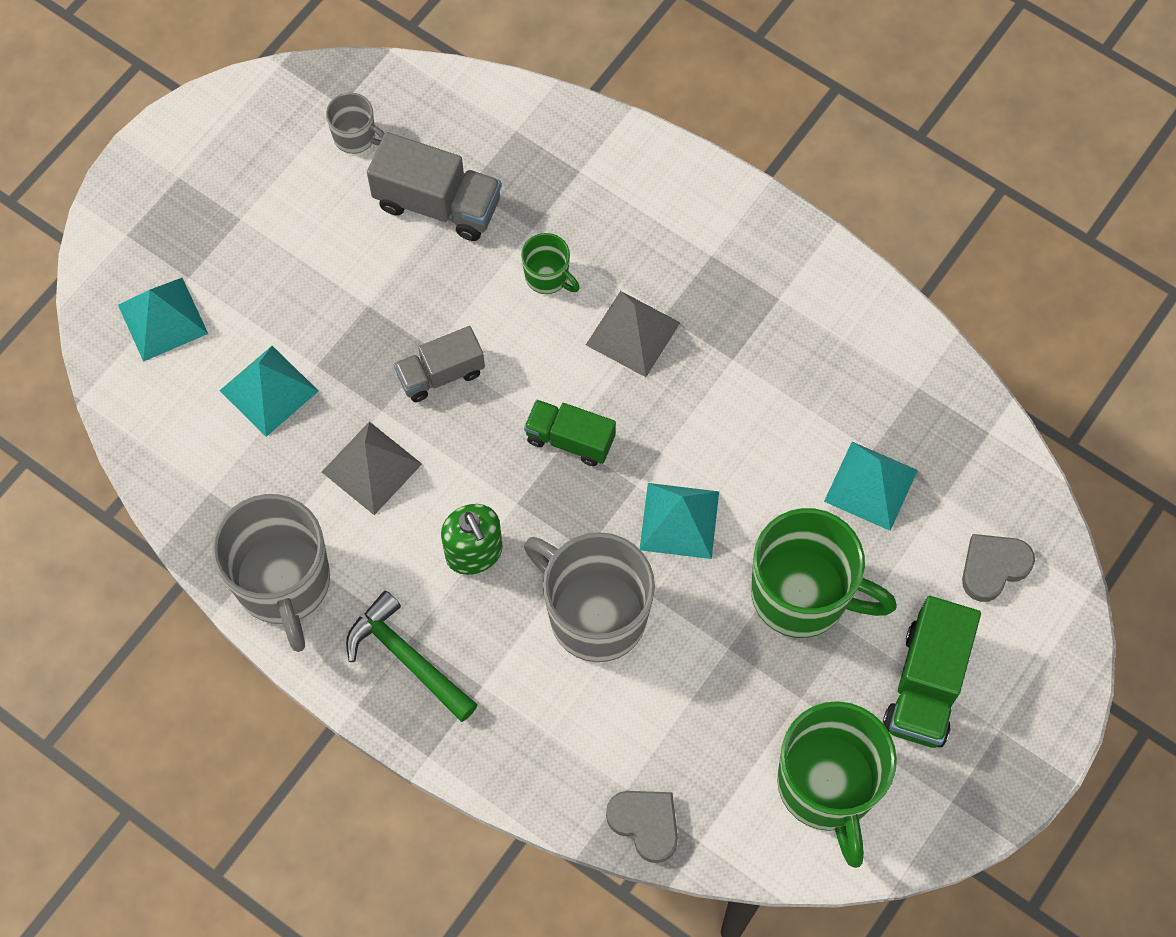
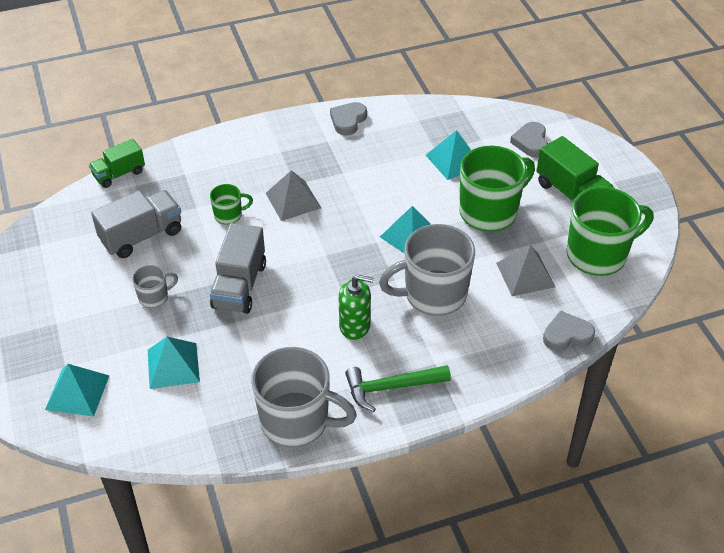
camera: 55 degrees left, 20 degrees down
(356, 137) = (66, 248): grey mug -> grey mug (154, 297)
(371, 468) = (265, 344): grey pyramid -> grey pyramid (525, 274)
(441, 374) = (239, 285): grey truck -> grey truck, size x1.50
(570, 439) = (327, 254): green truck -> green truck (119, 174)
(827, 786) = (598, 255): green mug -> green mug turned 45 degrees counterclockwise
(841, 296) = (348, 121): none -> grey heart

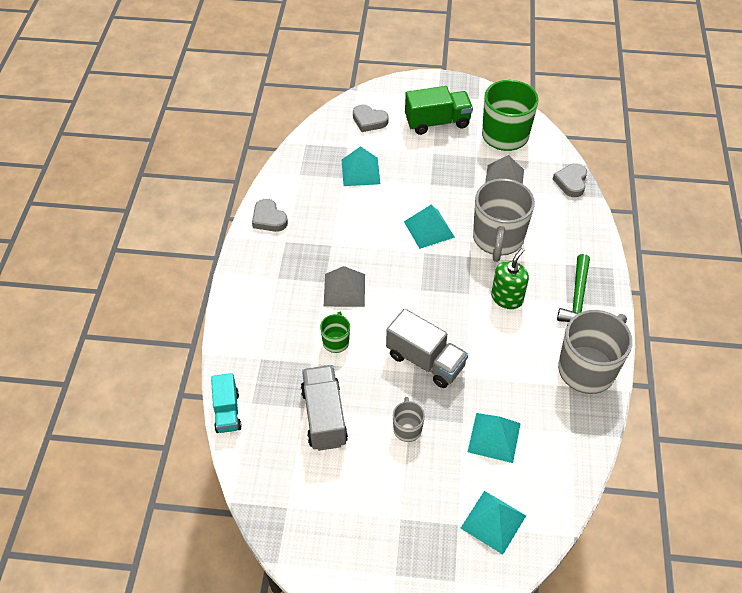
camera: 65 degrees left, 5 degrees up
(119, 174) = (227, 412): green truck -> turquoise truck
(489, 212) = (430, 173): green mug -> none

